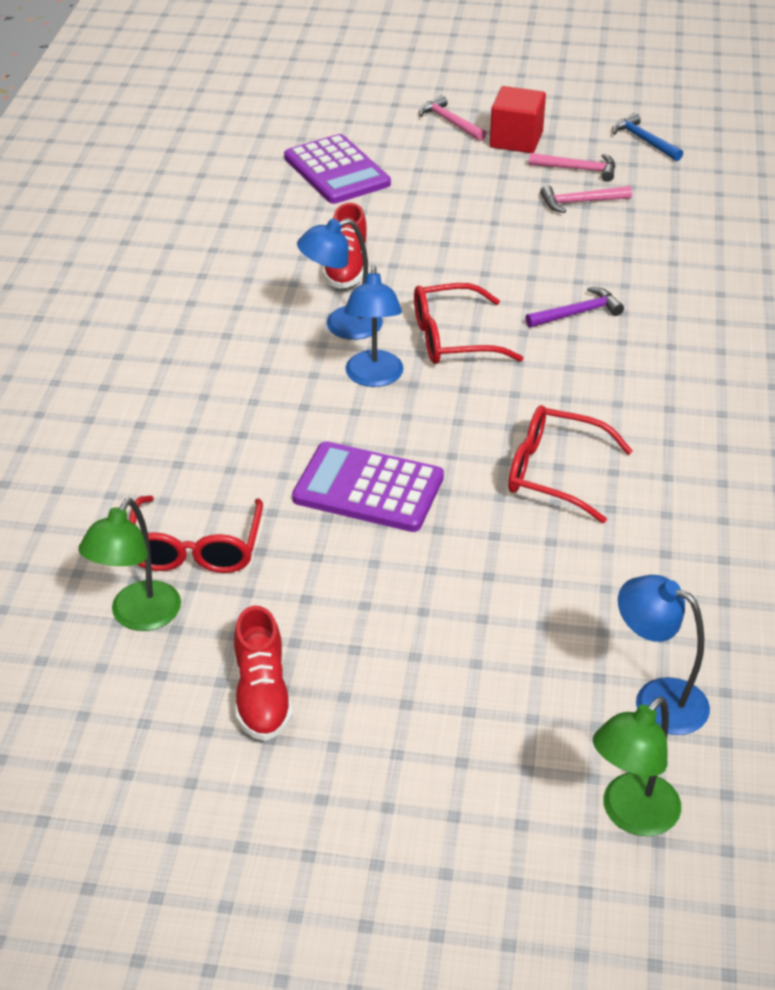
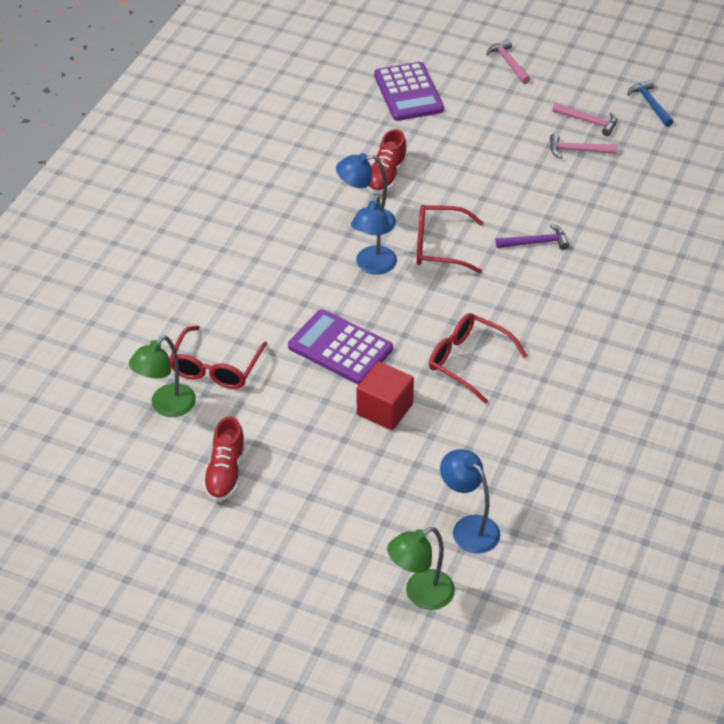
camera: 15 degrees right, 5 degrees up
(516, 140) = (552, 87): red cube -> red cube (384, 409)

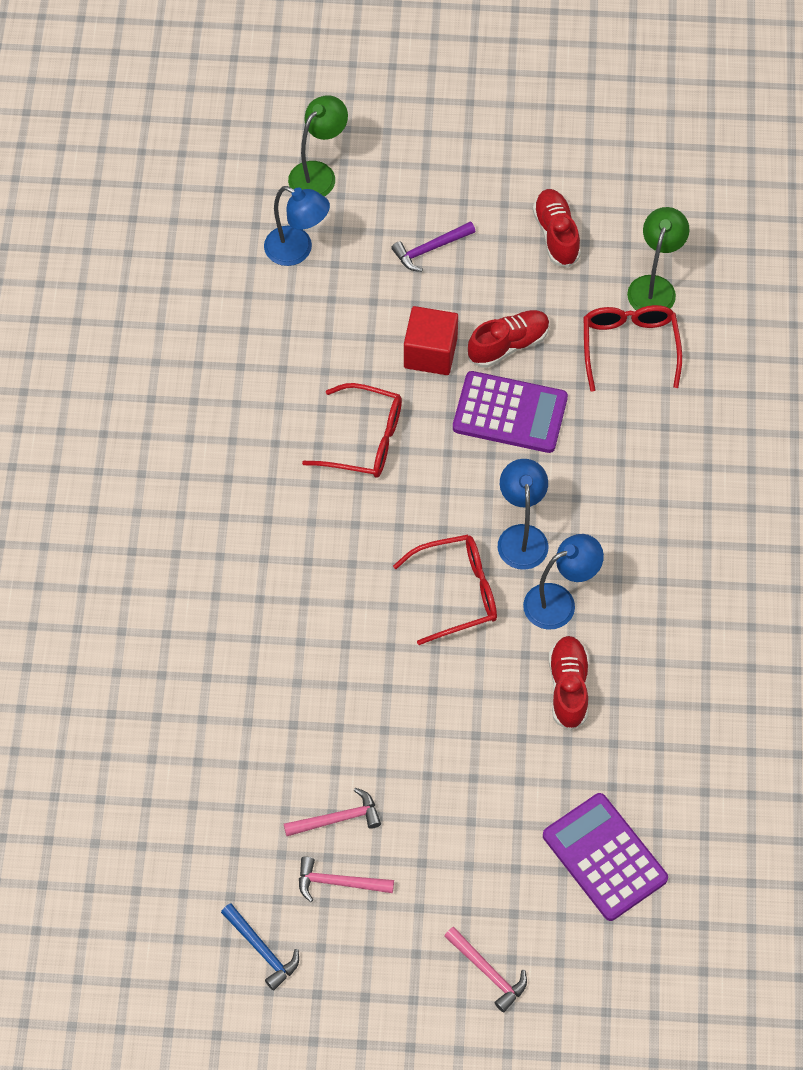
camera: 160 degrees right, 15 degrees up
(315, 397) = (508, 345): none -> red shoe
(536, 243) = (343, 637): purple hammer -> purple hammer (430, 249)

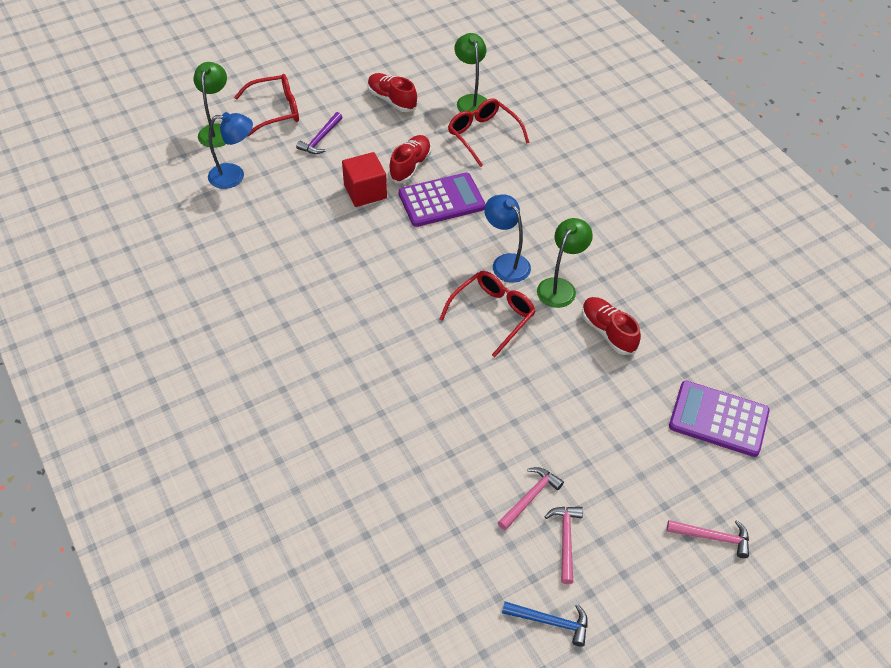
camera: 35 degrees left, 10 degrees down
(338, 882) = (565, 540): pink hammer -> pink hammer turned 120 degrees clockwise
(364, 440) = (361, 258): red glasses -> red glasses (275, 111)
(559, 602) = (560, 287): blue lamp -> green lamp

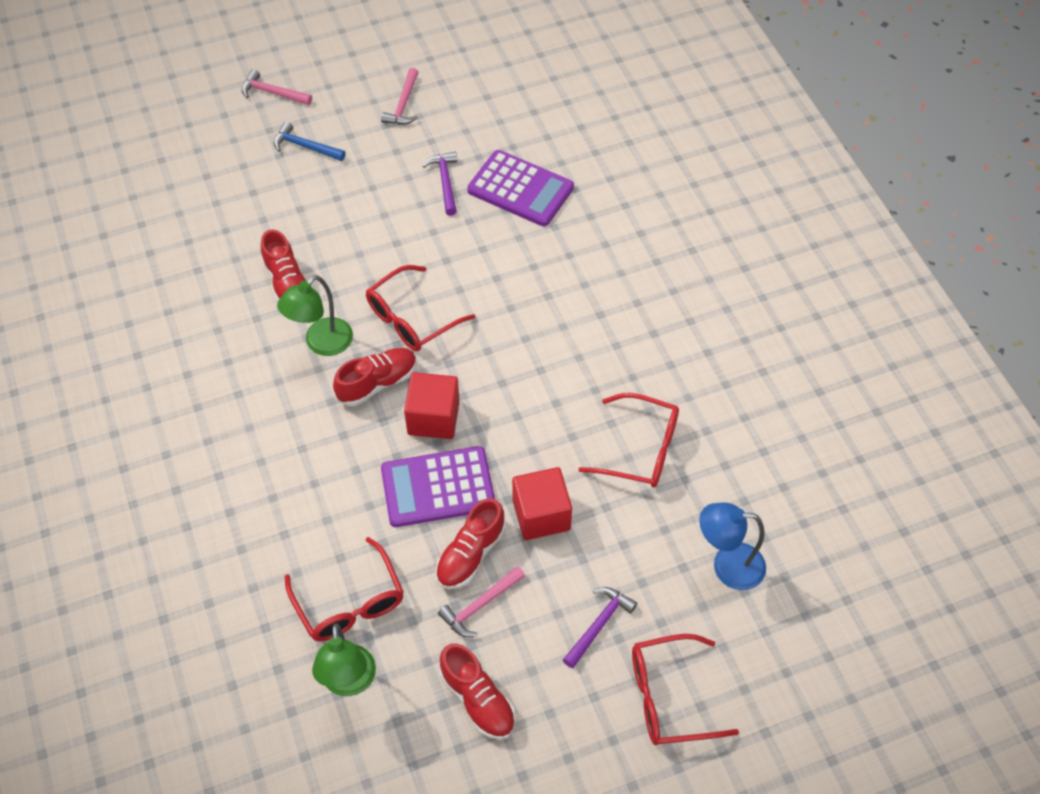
camera: 170 degrees left, 5 degrees up
(217, 130) = (760, 662): green lamp -> none
(296, 238) = (639, 449): none -> red glasses
(455, 243) = (433, 418): none -> red cube
(496, 448) = (445, 182): none -> purple hammer
(506, 263) = (377, 383): blue lamp -> red shoe
(530, 497) = (424, 139): pink hammer -> pink hammer (480, 605)
(550, 622) = (435, 53): blue hammer -> blue hammer (305, 146)
(718, 419) = (214, 184): purple calculator -> purple calculator (520, 189)

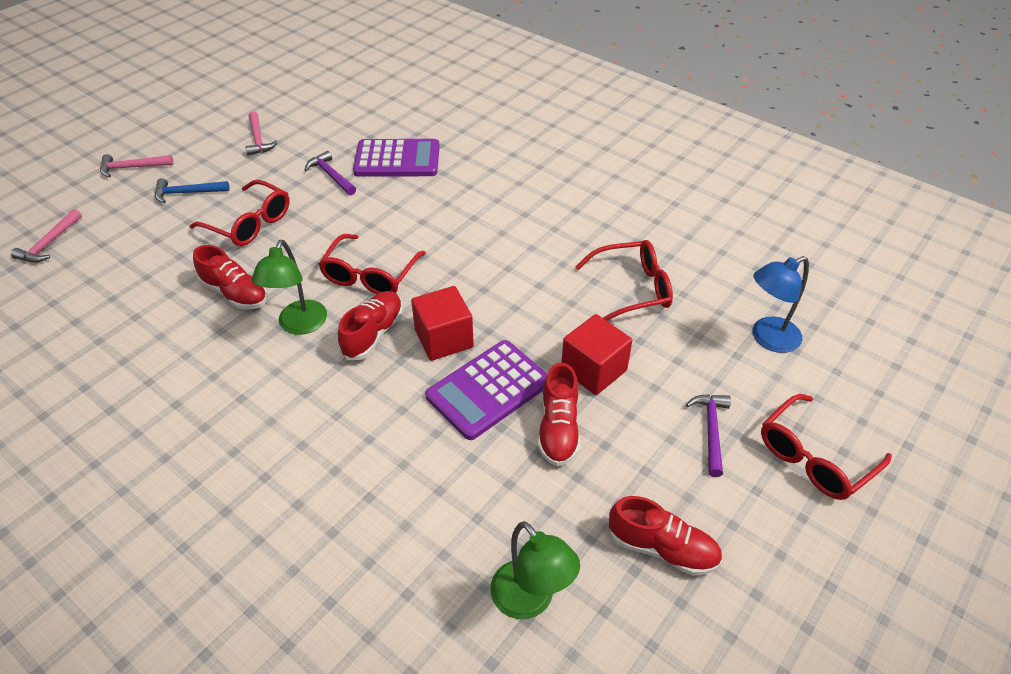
camera: 30 degrees left, 10 degrees down
(349, 602) = (476, 525): red glasses -> red glasses (249, 223)
(480, 605) = (600, 466): pink hammer -> pink hammer (49, 243)

